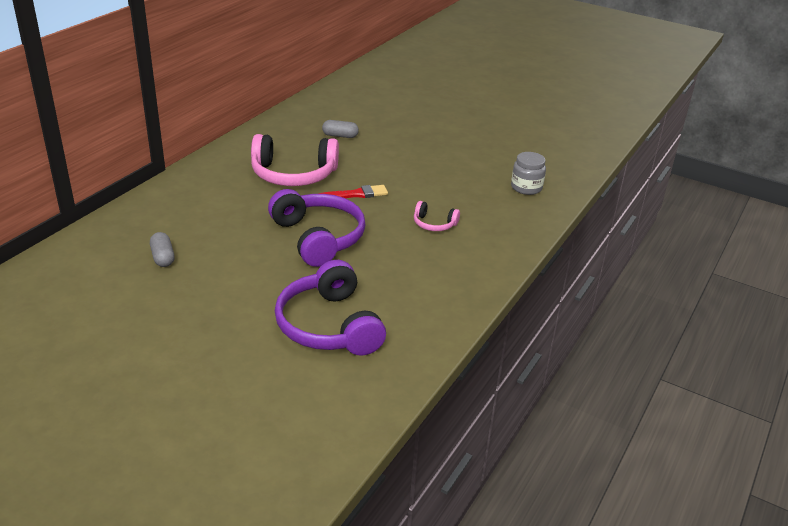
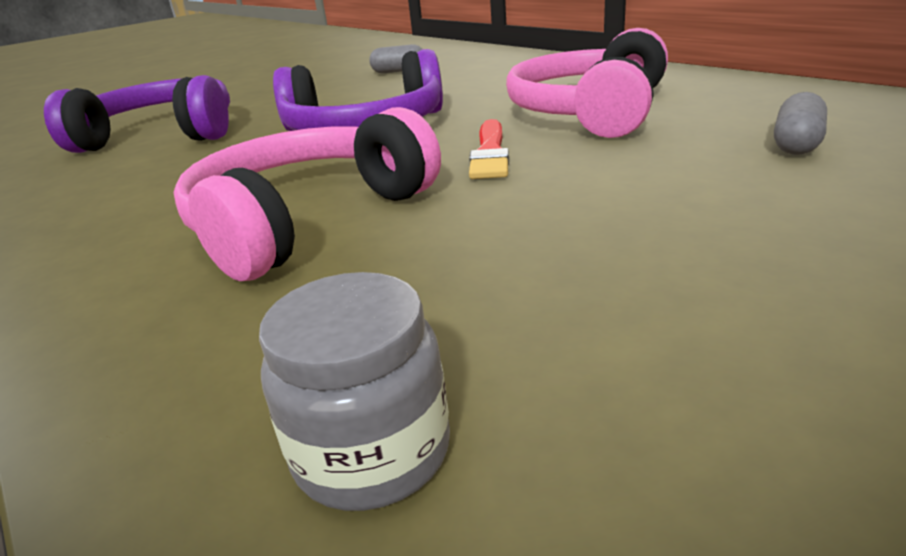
camera: 115 degrees right, 5 degrees down
(434, 224) = (308, 220): pink headphones -> pink headphones, size x2.10

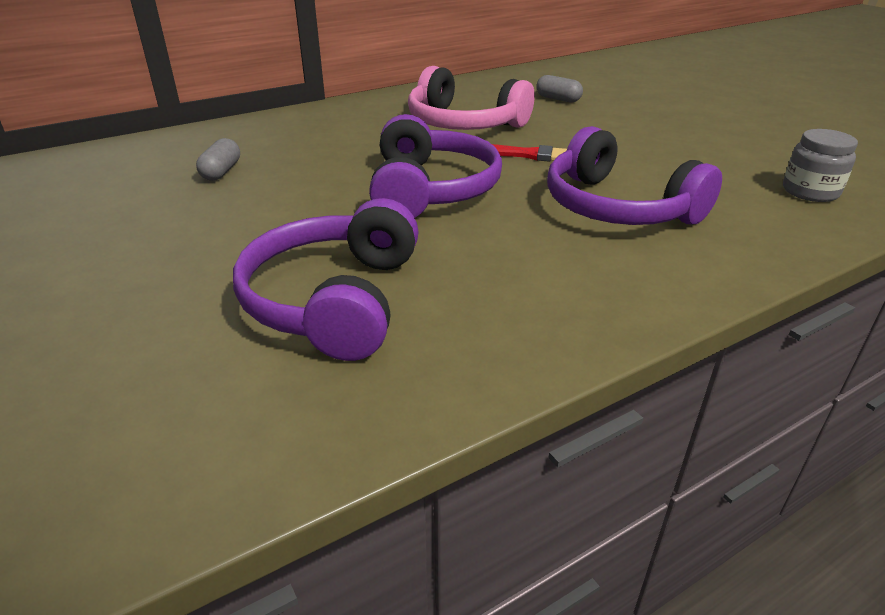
camera: 85 degrees left, 5 degrees up
(308, 220) = (618, 207): pink headphones -> purple headphones

